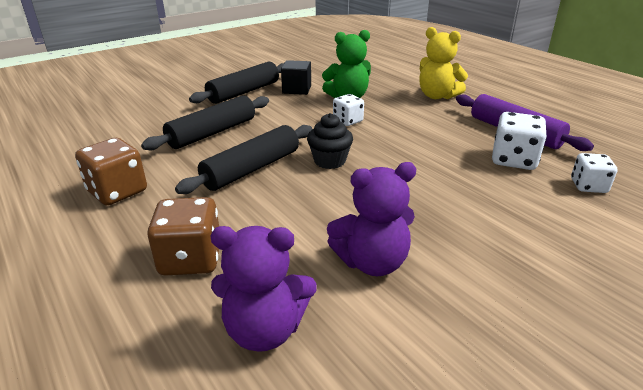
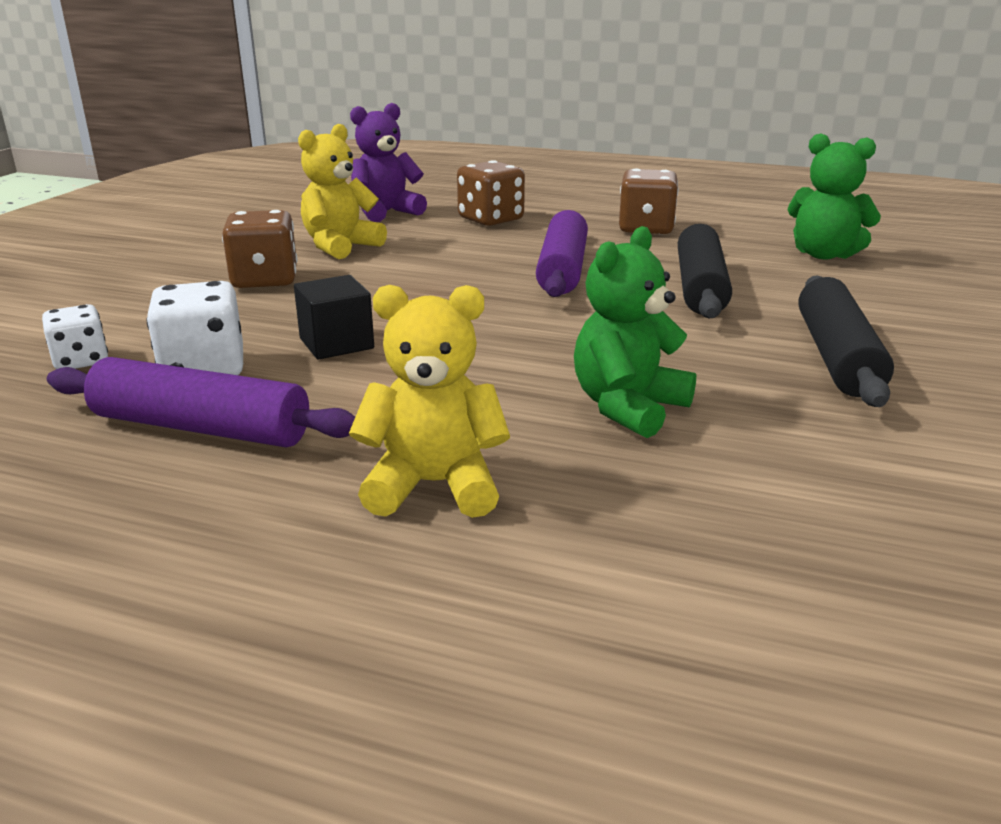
camera: 145 degrees right, 5 degrees down
(101, 131) = (823, 255): none -> green teddy bear
(252, 169) = (562, 270): black rolling pin -> purple rolling pin
(297, 89) = (766, 395): black cube -> black cube (336, 343)
(329, 161) = (485, 298): black cupcake -> none
(348, 121) = (547, 357): white dice -> none
(372, 262) = (340, 247): purple teddy bear -> yellow teddy bear
(461, 231) = (265, 280): none -> brown dice

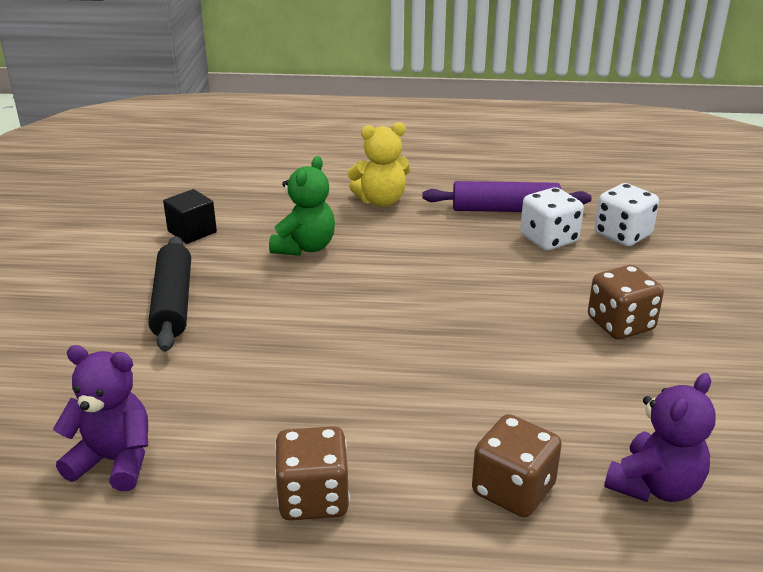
camera: 165 degrees right, 5 degrees up
(81, 361) = (622, 235): white dice -> white dice, size x1.55
(336, 343) = (495, 267): black cube -> black cube (192, 231)
(340, 247) = (619, 389): yellow teddy bear -> none
(562, 270) = (383, 382): purple rolling pin -> none
(700, 287) = (256, 372): black rolling pin -> none
(823, 255) = (114, 461): green teddy bear -> purple teddy bear

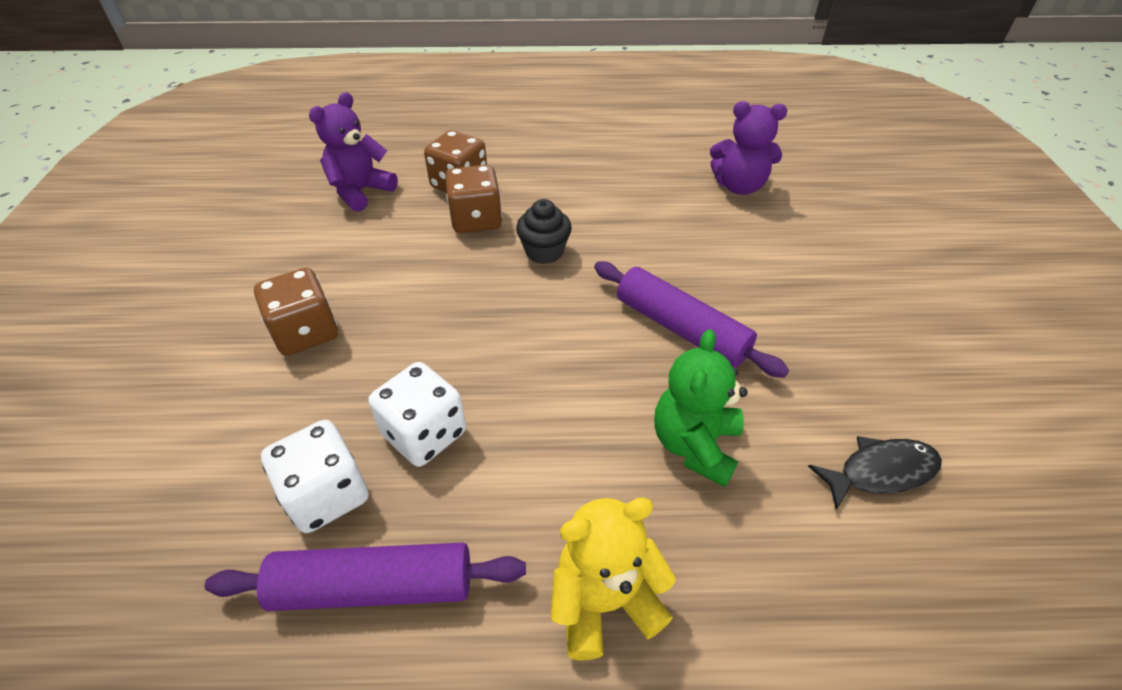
camera: 175 degrees right, 15 degrees up
(173, 303) = (804, 331): black rolling pin -> none
(192, 231) = (880, 472): black cube -> black fish
(280, 310) = (681, 328): none -> purple rolling pin
(313, 498) = (593, 173): brown dice -> brown dice (476, 220)
(397, 385) = (544, 252): none -> black cupcake
(622, 235) = (200, 517): white dice -> white dice (424, 433)

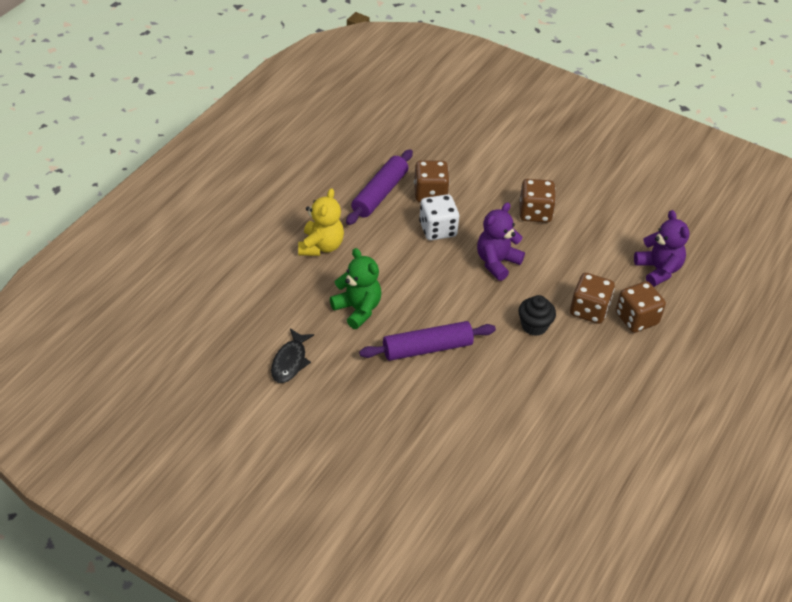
camera: 120 degrees right, 0 degrees up
(327, 494) = (430, 193): white dice -> brown dice
(739, 186) = (533, 468): purple teddy bear -> purple teddy bear (497, 262)

